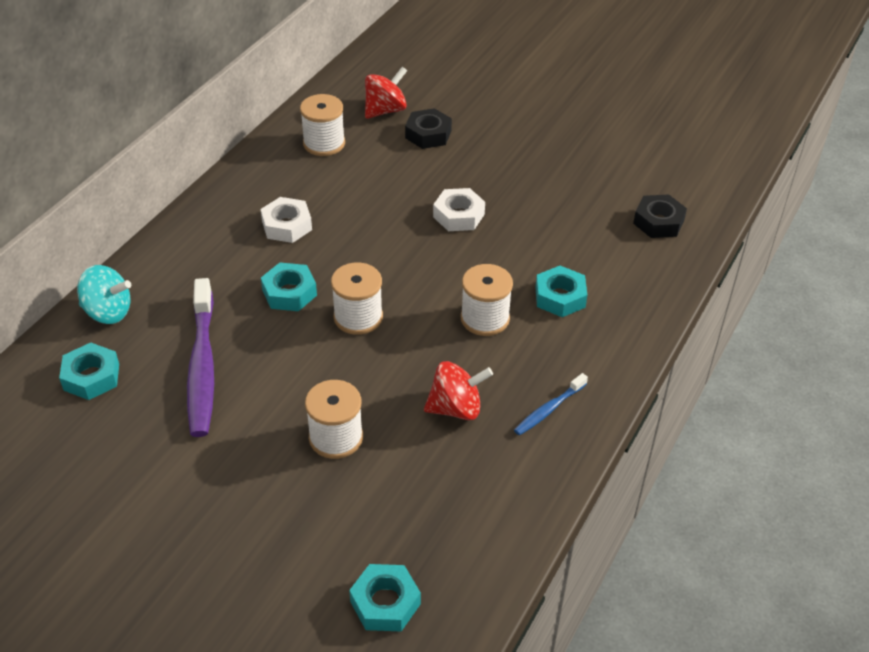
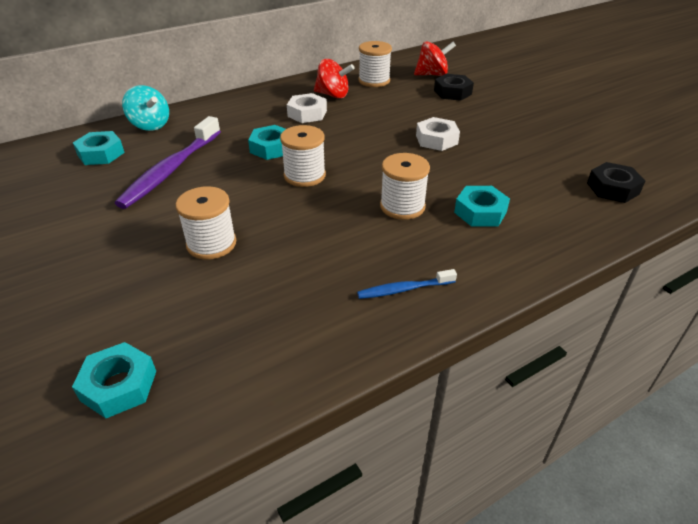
camera: 30 degrees right, 5 degrees down
(456, 408) = (323, 258): red spinning top -> red spinning top (333, 95)

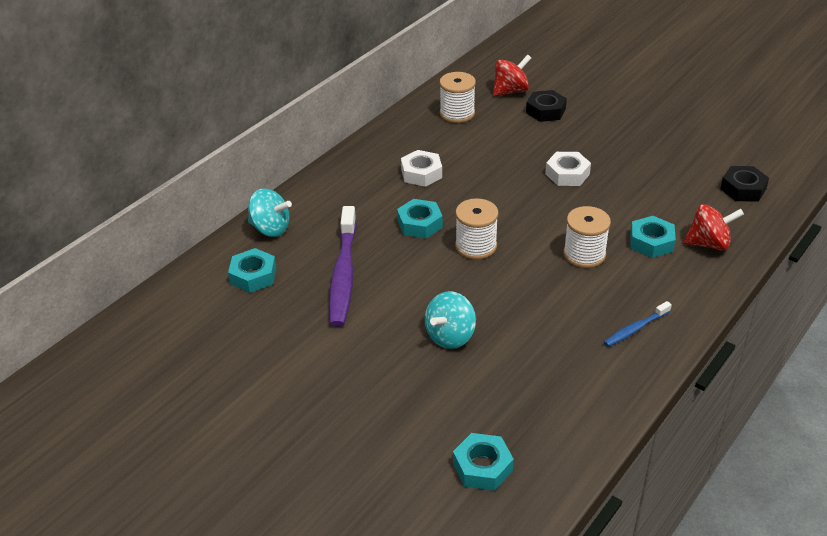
camera: 20 degrees left, 0 degrees up
(211, 244) = (450, 336): white spool -> turquoise spinning top
(333, 95) = (429, 143): red spinning top -> red spinning top (708, 244)

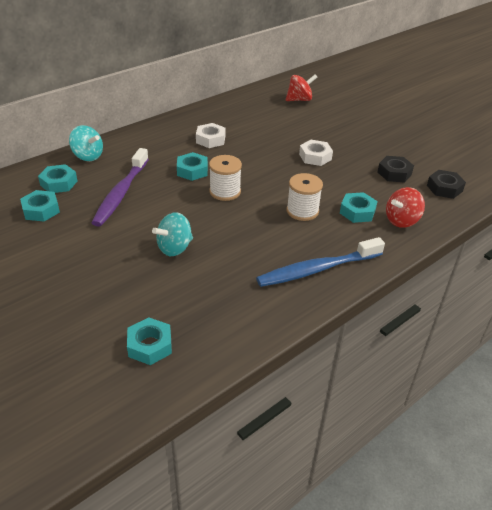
camera: 10 degrees right, 0 degrees up
(251, 319) = (41, 210): none -> turquoise nut
(457, 113) = (255, 107): white spool -> none
(545, 111) = (318, 115): black nut -> black nut (394, 173)
(635, 329) = (317, 269): blue toothbrush -> blue toothbrush, size x2.01
(708, 244) = (401, 220): red spinning top -> red spinning top turned 135 degrees clockwise

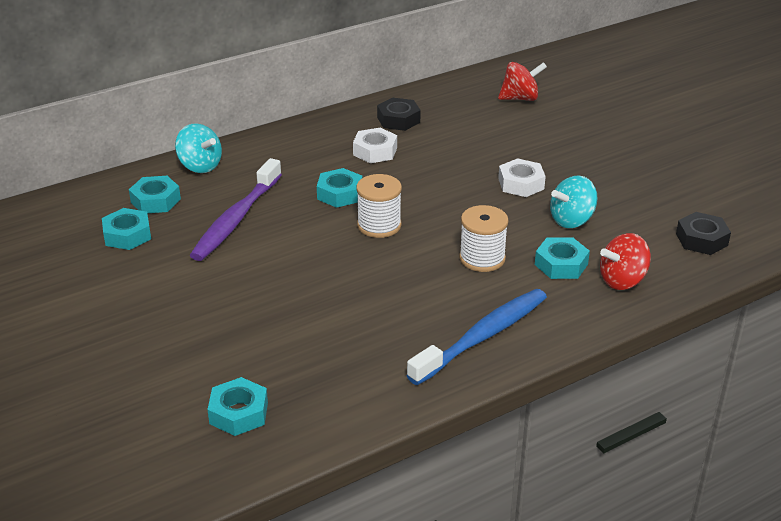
camera: 10 degrees right, 5 degrees down
(174, 248) = (294, 295): turquoise spinning top -> turquoise spinning top (571, 220)
(317, 269) = (482, 337): blue toothbrush -> blue toothbrush turned 150 degrees clockwise
(394, 173) = (632, 213): black nut -> black nut (398, 120)

